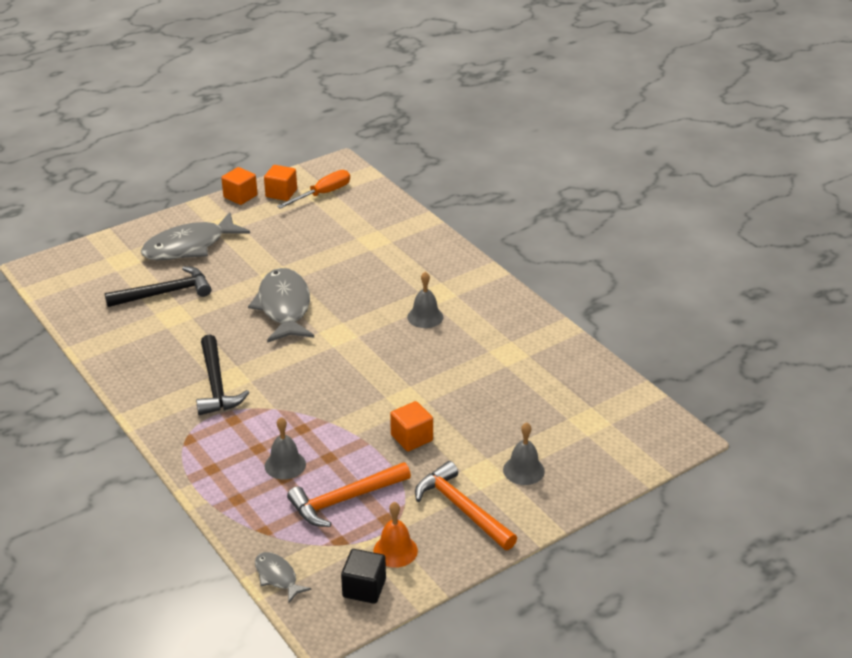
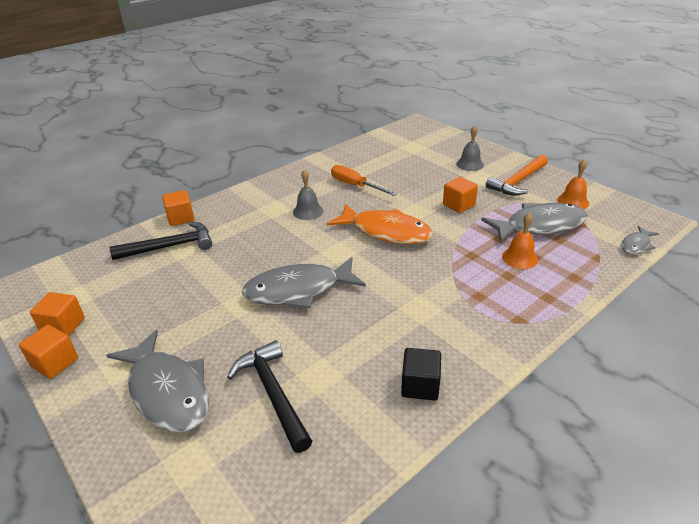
camera: 95 degrees left, 0 degrees up
(216, 385) = (433, 316): black hammer -> black hammer (170, 246)
(285, 465) = (519, 258): grey bell -> orange bell
(323, 194) = (80, 292): orange screwdriver -> orange screwdriver (355, 185)
(344, 500) = (540, 226): orange hammer -> grey fish
(364, 588) = (615, 209): black cube -> black cube (420, 385)
(367, 371) = (386, 231): none -> orange fish
(432, 234) = (181, 218): none -> orange cube

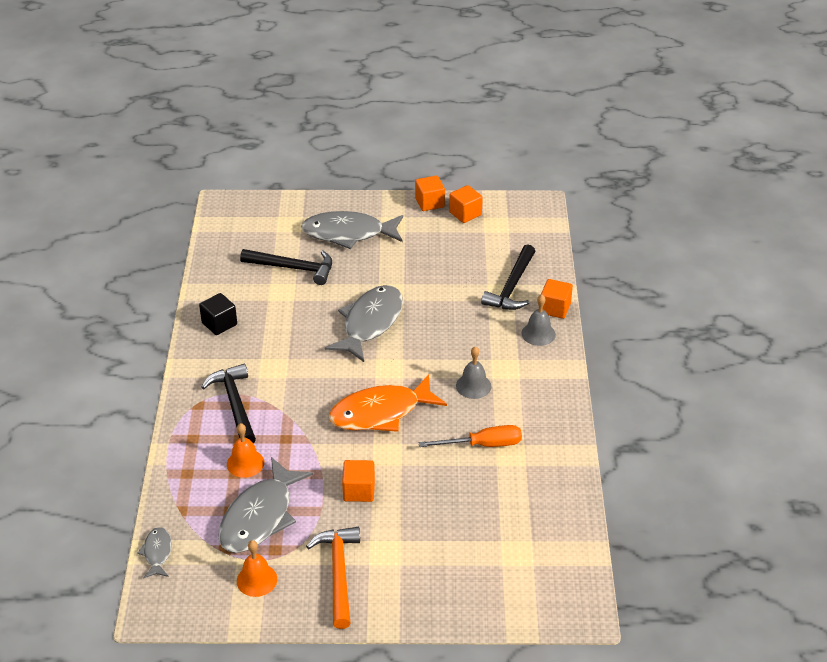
camera: 130 degrees right, 5 degrees up
(470, 164) = (418, 567): grey bell -> grey bell (538, 334)
(485, 301) = (235, 404): none -> black hammer

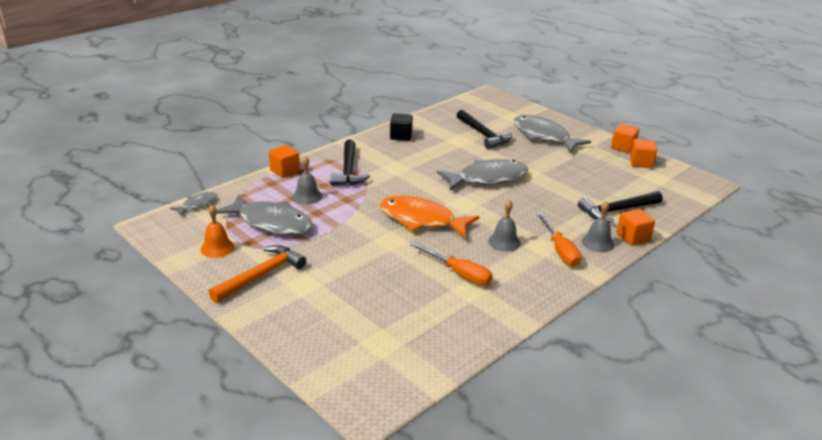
camera: 45 degrees right, 10 degrees down
(235, 404) = (348, 170): black hammer -> black hammer turned 150 degrees clockwise
(245, 463) = (307, 196): orange bell -> grey bell
(260, 516) = (271, 222): grey fish -> grey fish turned 135 degrees counterclockwise
(359, 491) = (343, 246): orange cube -> orange cube (285, 171)
(522, 363) = (560, 250): none -> orange screwdriver

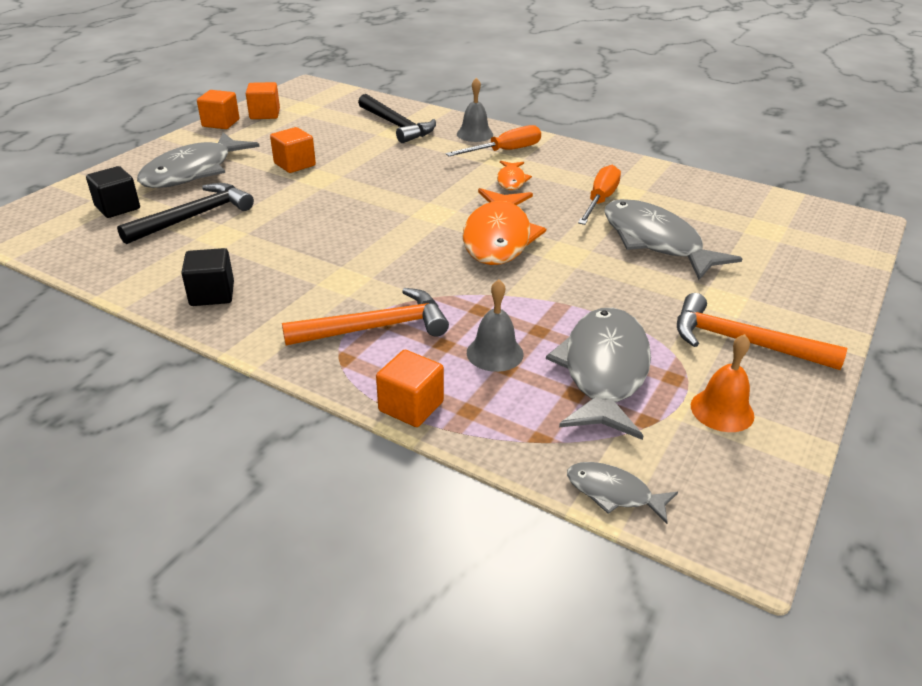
camera: 105 degrees left, 5 degrees up
(348, 170) = (376, 328): black hammer -> orange hammer
(487, 179) = (351, 202): grey fish -> grey fish (655, 242)
(501, 117) = (117, 207): none -> black cube
(504, 242) = (511, 180): grey bell -> orange fish
(633, 237) = (450, 119): orange cube -> orange cube (294, 164)

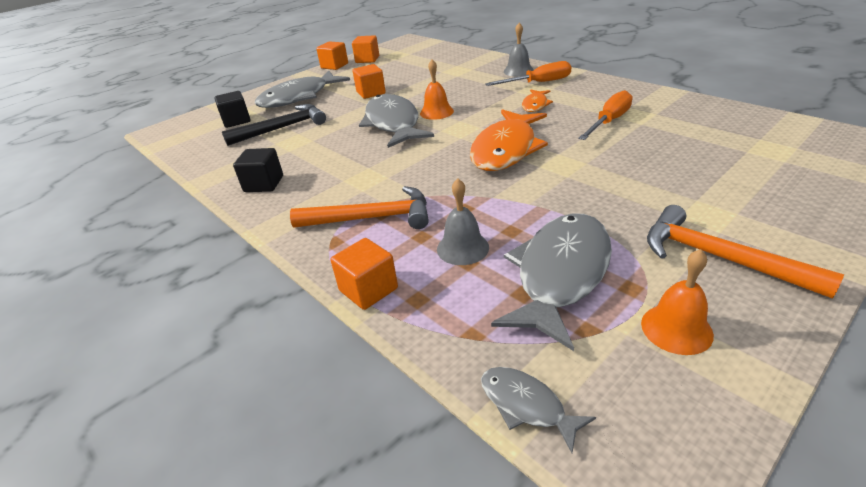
camera: 20 degrees right, 0 degrees up
(395, 191) = (436, 112): none -> orange bell
(397, 126) = (459, 66): black hammer -> none
(655, 242) = (652, 157): grey fish -> grey fish (393, 124)

